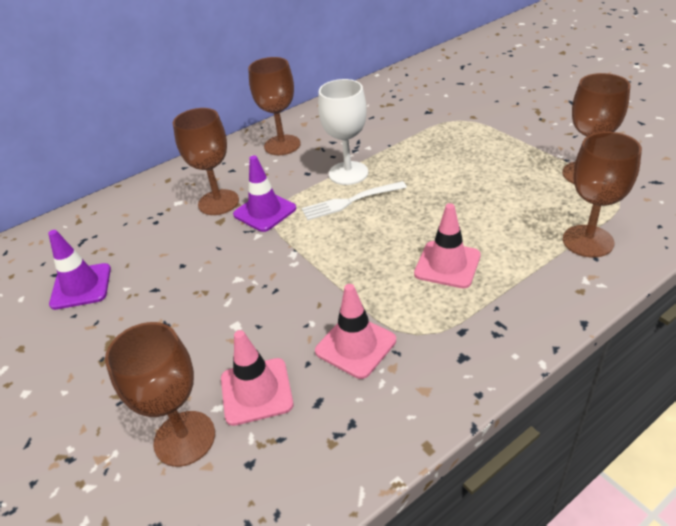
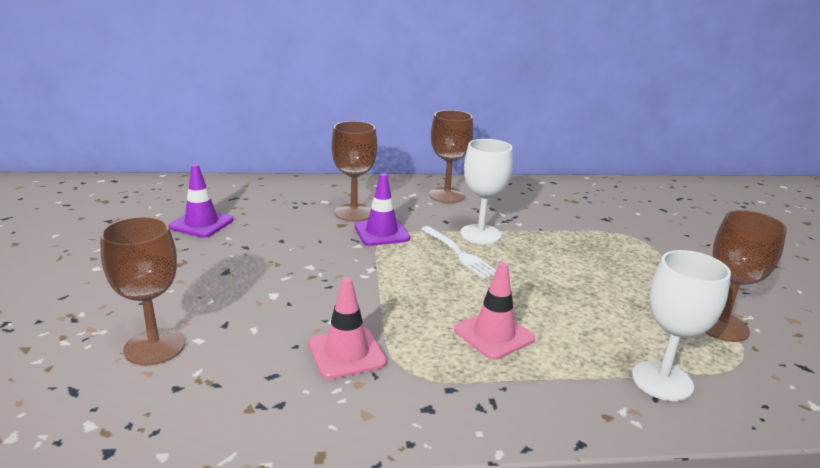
camera: 25 degrees right, 15 degrees down
(256, 391) = (237, 344): pink traffic cone -> none
(350, 201) = (459, 254): white fork -> white fork turned 135 degrees counterclockwise
(588, 241) = (662, 381): brown goblet -> white goblet

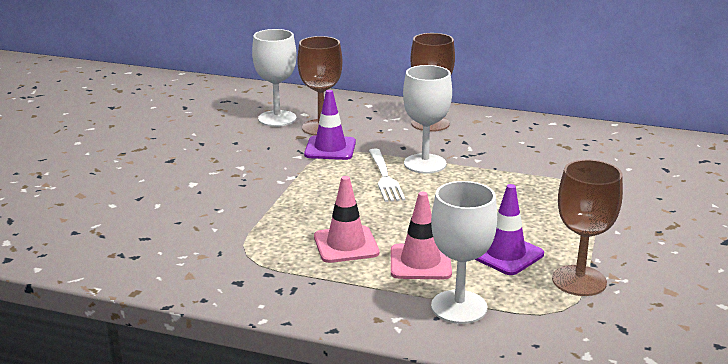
camera: 25 degrees right, 0 degrees up
(154, 347) = (79, 203): brown goblet -> none
(201, 223) = (181, 119): purple traffic cone -> purple traffic cone (505, 254)
(303, 209) = (277, 118): none -> white goblet
(346, 353) = (211, 234): pink traffic cone -> pink traffic cone (420, 262)

